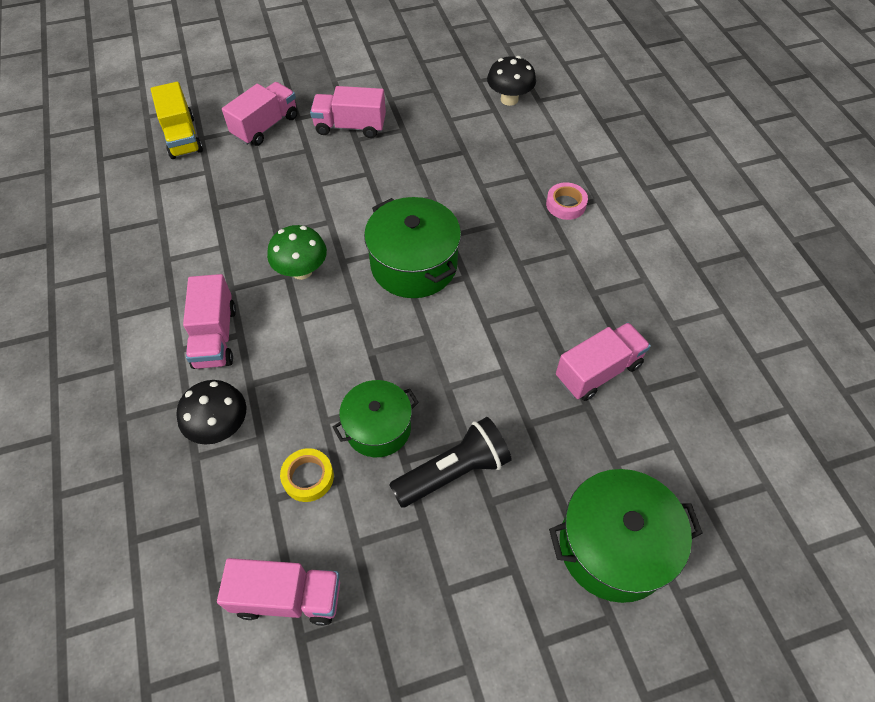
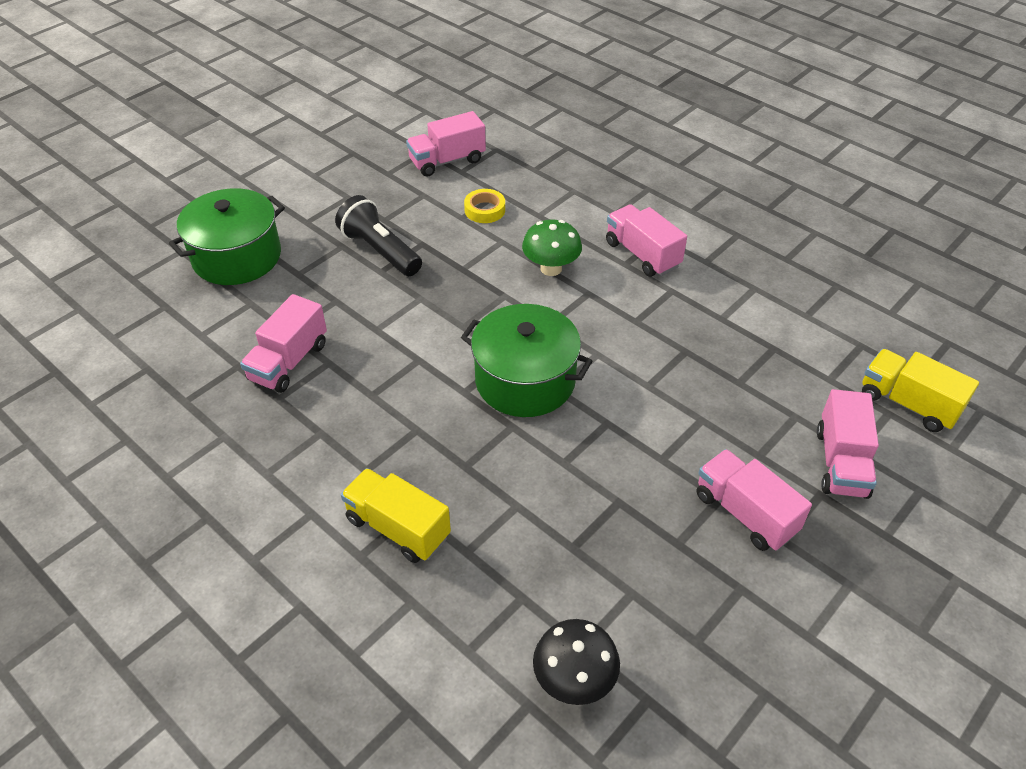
camera: 150 degrees right, 10 degrees down
(220, 427) = (574, 210): black mushroom -> none
(301, 271) = (626, 329): green mushroom -> green mushroom (551, 268)
(350, 126) = (745, 513): pink truck -> pink truck turned 105 degrees counterclockwise
(378, 428) = (457, 252): green pot -> none
(453, 472) = (380, 251): black flashlight -> black flashlight turned 105 degrees clockwise
(566, 204) = (398, 528): pink tape -> yellow truck

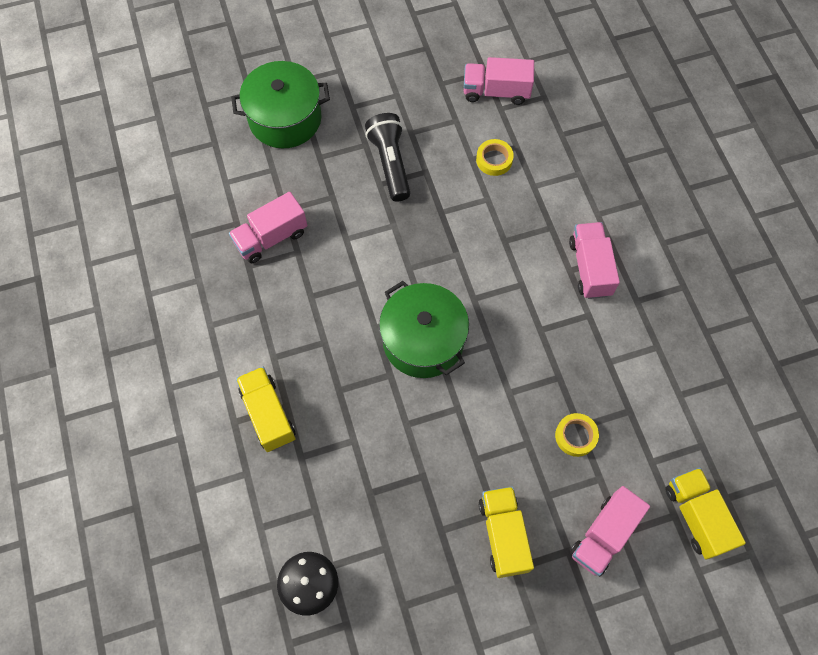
camera: 30 degrees right, 20 degrees up
(551, 268) = (508, 245): green mushroom -> none
(742, 391) = (575, 436): none -> yellow tape
(745, 513) = (503, 534): pink truck -> yellow truck

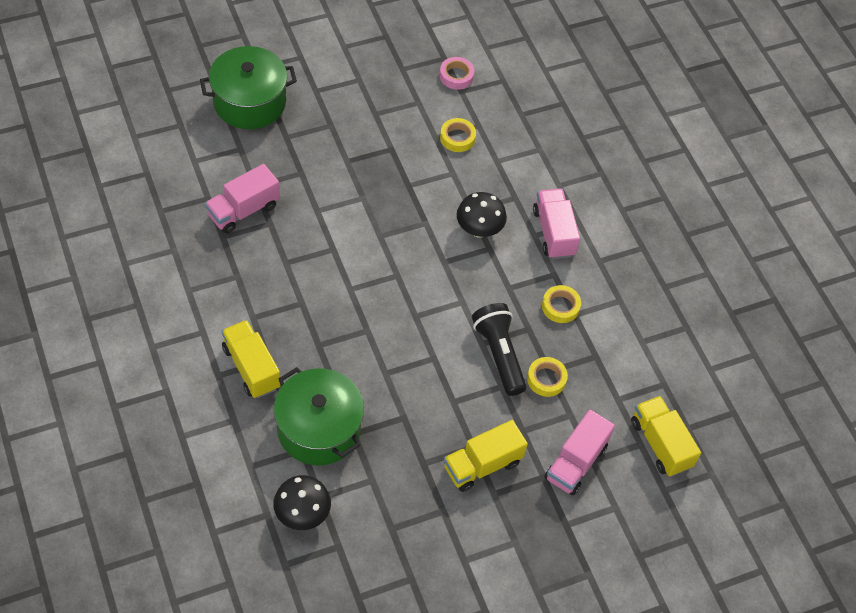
camera: 10 degrees left, 10 degrees down
(390, 163) = (356, 142): black flashlight -> black flashlight (499, 354)
(423, 340) = (397, 299): green pot -> green pot (319, 429)
(496, 91) = (456, 76): pink truck -> pink tape
(503, 534) = (482, 465): yellow truck -> yellow truck turned 105 degrees counterclockwise
(512, 263) = (479, 230): none -> black mushroom
(594, 352) = (560, 306): none -> yellow tape

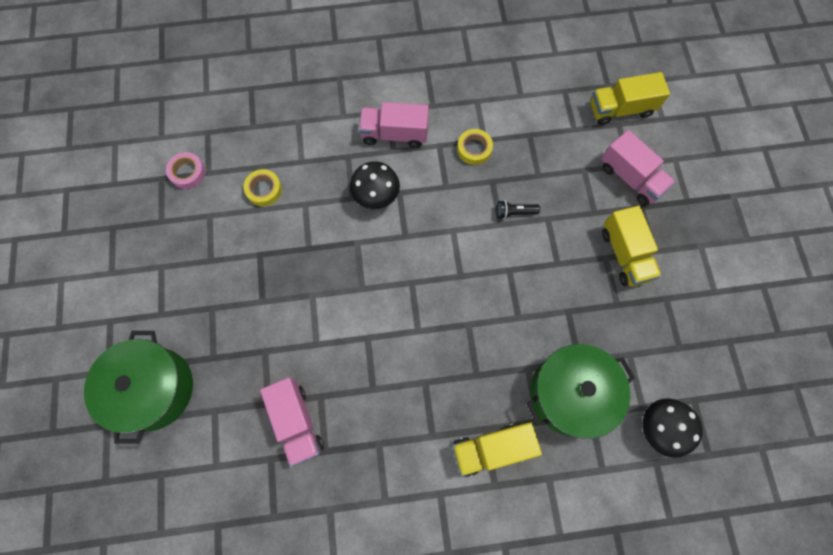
camera: 70 degrees left, 15 degrees up
(499, 354) = (515, 212): black flashlight -> black flashlight, size x0.49
(546, 379) = (546, 180): yellow tape -> none

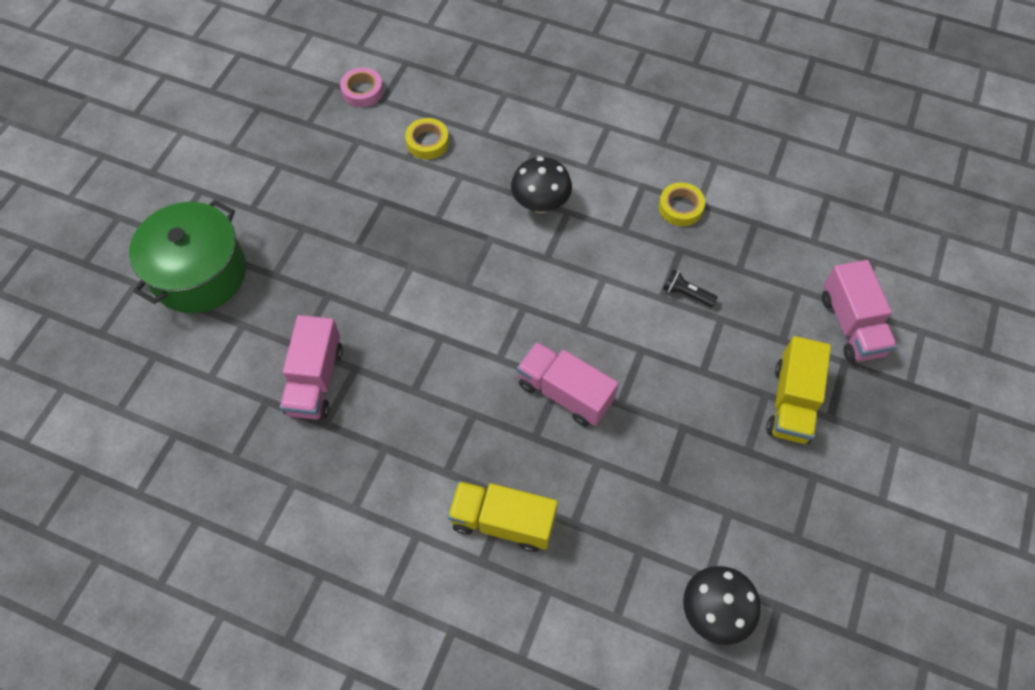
camera: 30 degrees right, 10 degrees down
(394, 134) = (600, 152): pink truck -> pink truck (564, 393)
(570, 394) = (629, 515): green pot -> none
(620, 109) = (885, 246): yellow truck -> none

